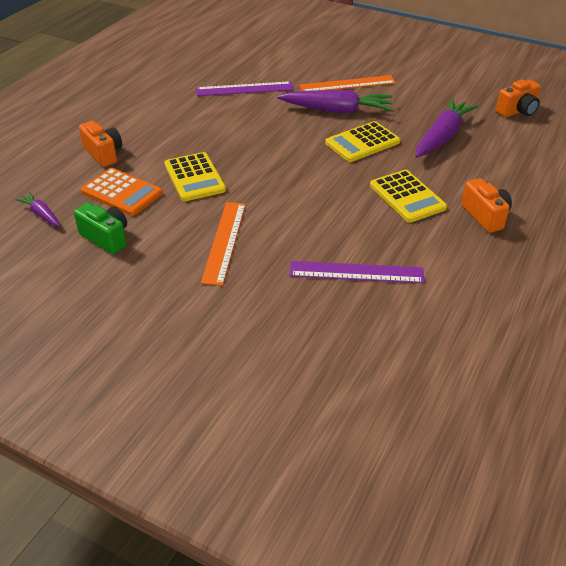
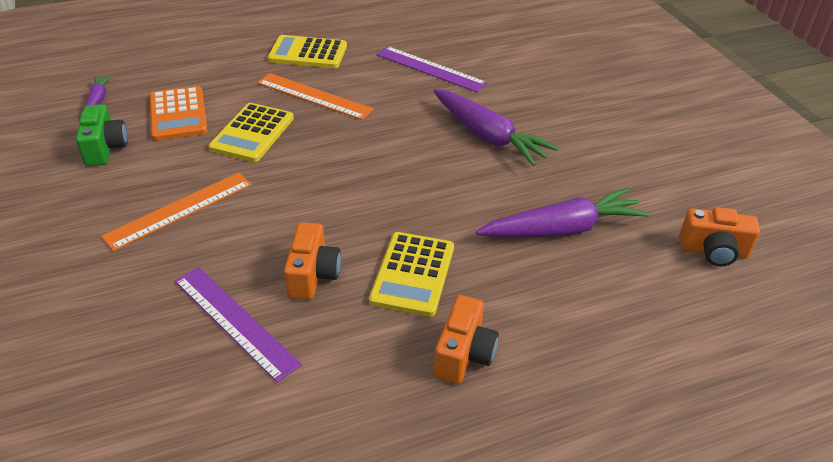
camera: 40 degrees right, 0 degrees up
(103, 154) = (219, 71): orange camera -> orange camera (313, 275)
(347, 84) = (544, 114): orange ruler -> orange ruler (314, 96)
(362, 143) = (460, 186): yellow calculator -> yellow calculator (308, 53)

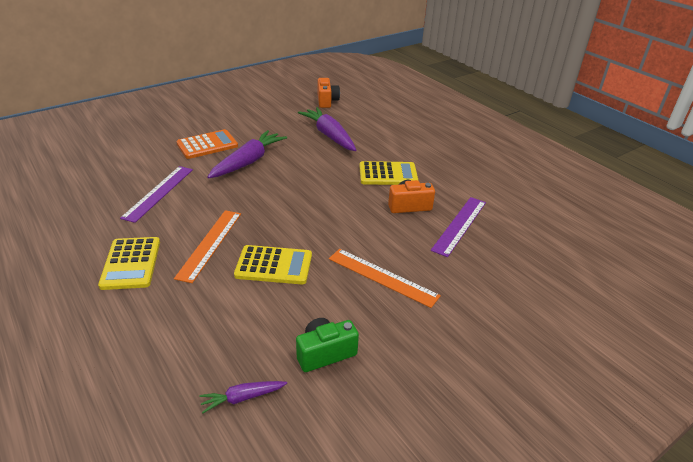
camera: 105 degrees left, 5 degrees down
(178, 114) = (256, 321): orange calculator -> orange calculator (207, 145)
(464, 354) = (430, 155): orange camera -> none

